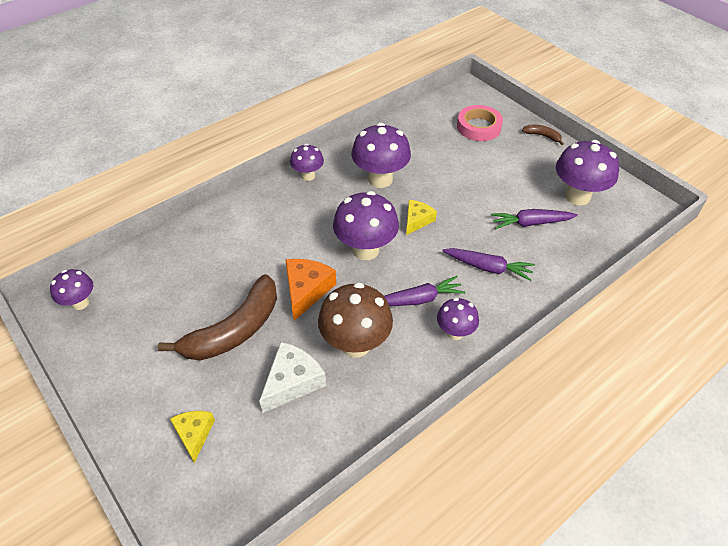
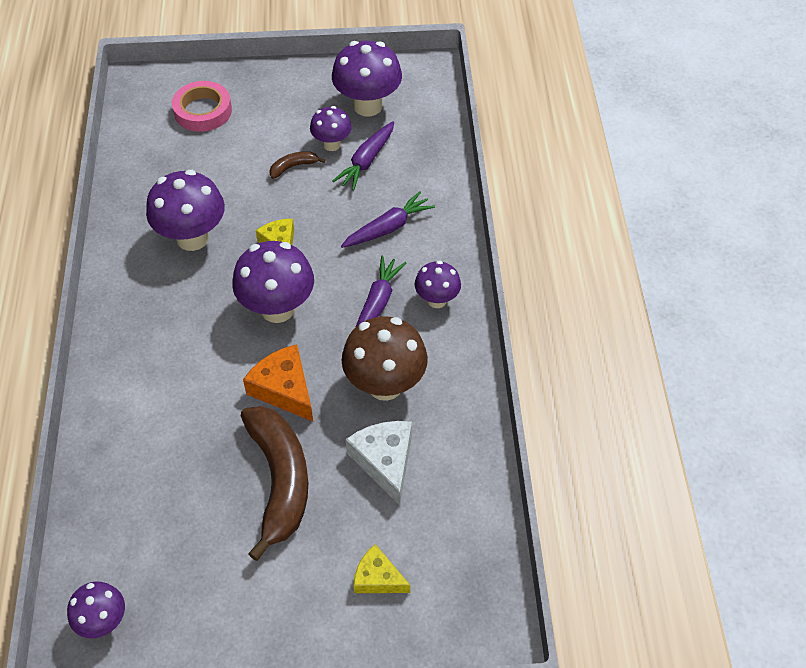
camera: 55 degrees left, 5 degrees up
(308, 176) = (121, 298): purple mushroom -> purple mushroom (332, 144)
(542, 136) = (268, 74): brown banana -> brown banana (293, 167)

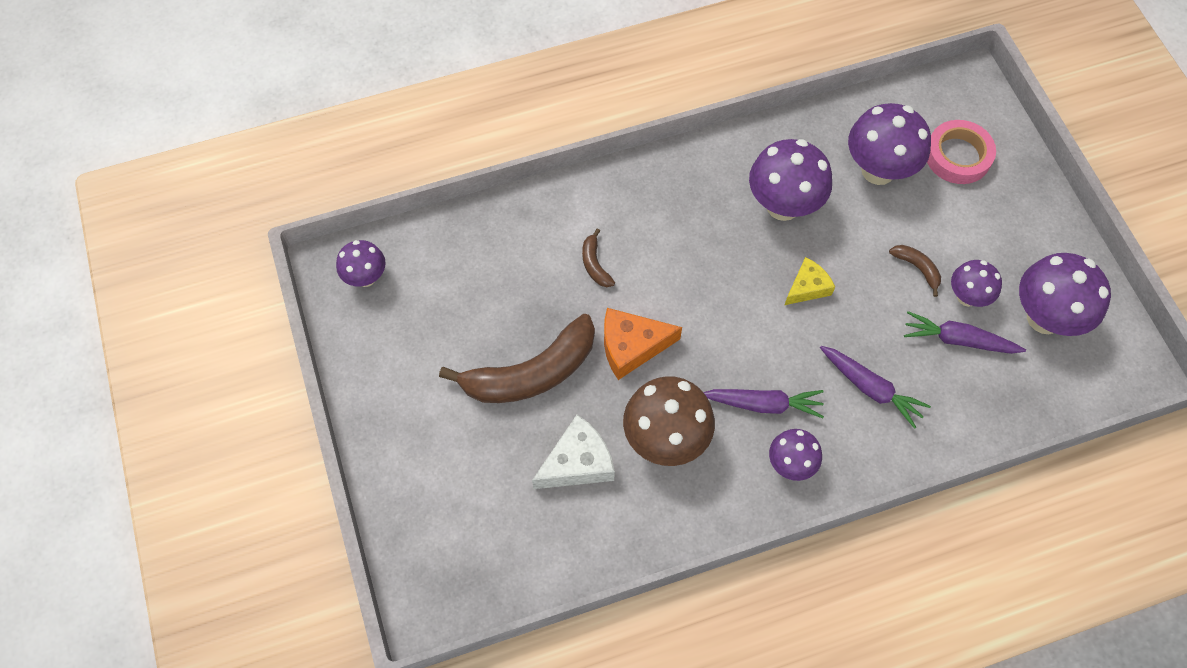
camera: 75 degrees right, 10 degrees up
(185, 398) = (595, 264): none -> brown banana
(277, 309) = (724, 311): purple mushroom -> purple mushroom (878, 170)
(284, 389) = (631, 346): orange cheese -> orange cheese turned 135 degrees counterclockwise
(377, 578) = (454, 488): yellow cheese -> none

